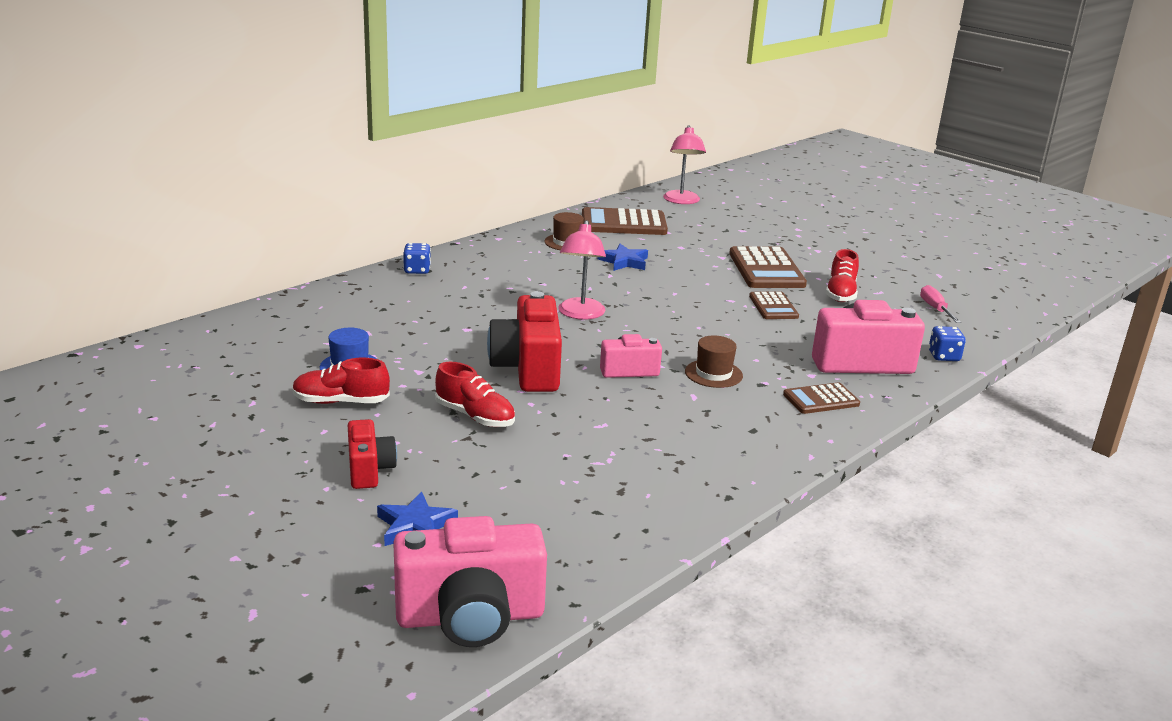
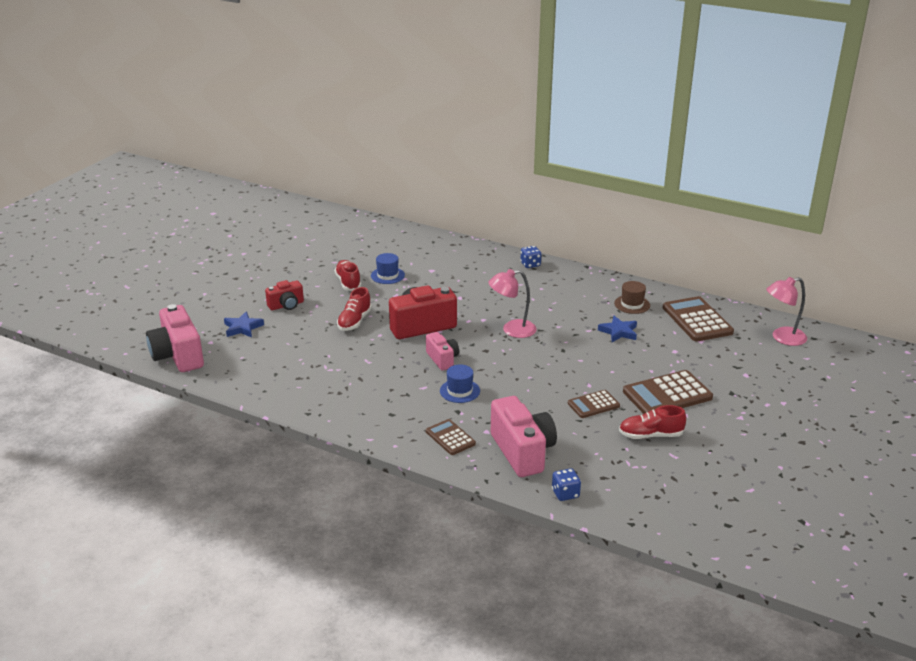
camera: 75 degrees right, 5 degrees up
(713, 374) = (459, 391): brown hat -> blue hat
(935, 309) = (663, 488): pink screwdriver -> none

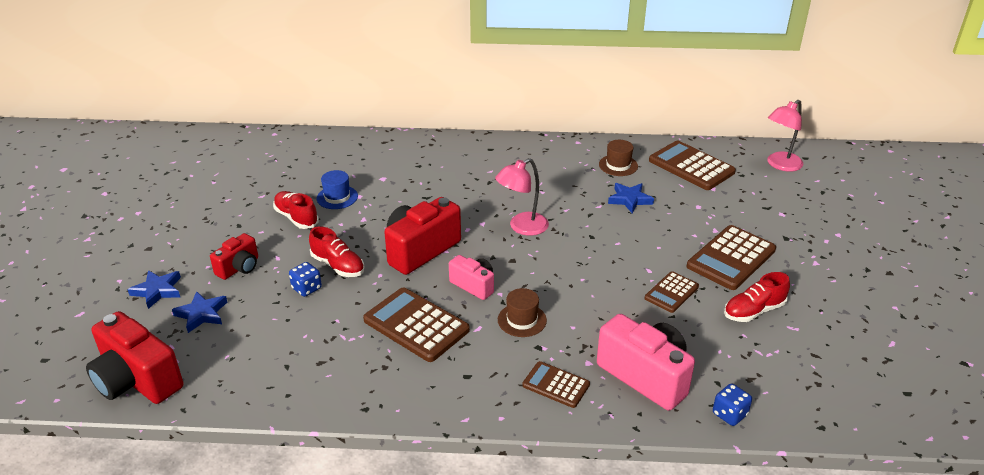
camera: 25 degrees left, 5 degrees up
(178, 356) = (137, 380): pink camera -> red camera
(224, 306) = (158, 291): none -> blue star
(354, 321) = (338, 266): red shoe -> red shoe turned 45 degrees counterclockwise
(380, 373) = (416, 325): none -> brown calculator
(459, 391) = (522, 320): blue hat -> brown hat
(530, 264) = (484, 146): blue dice -> blue dice (307, 288)

